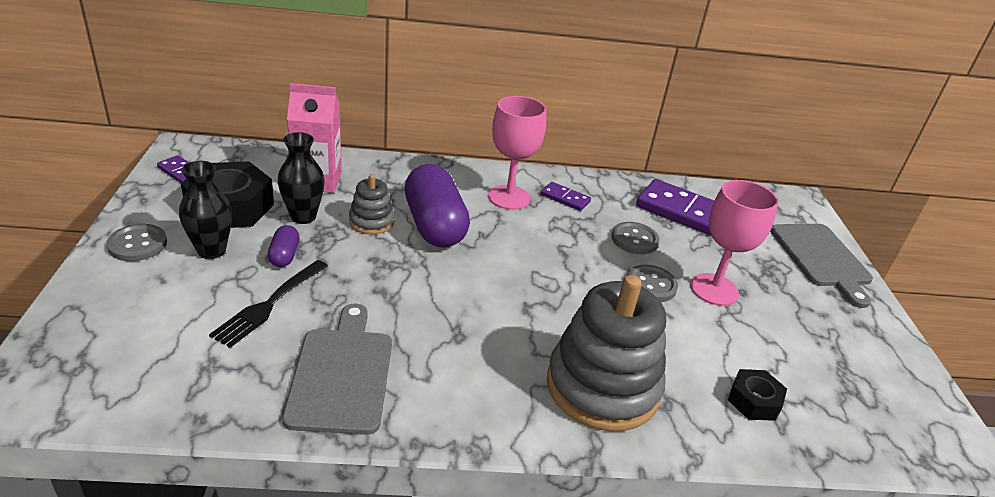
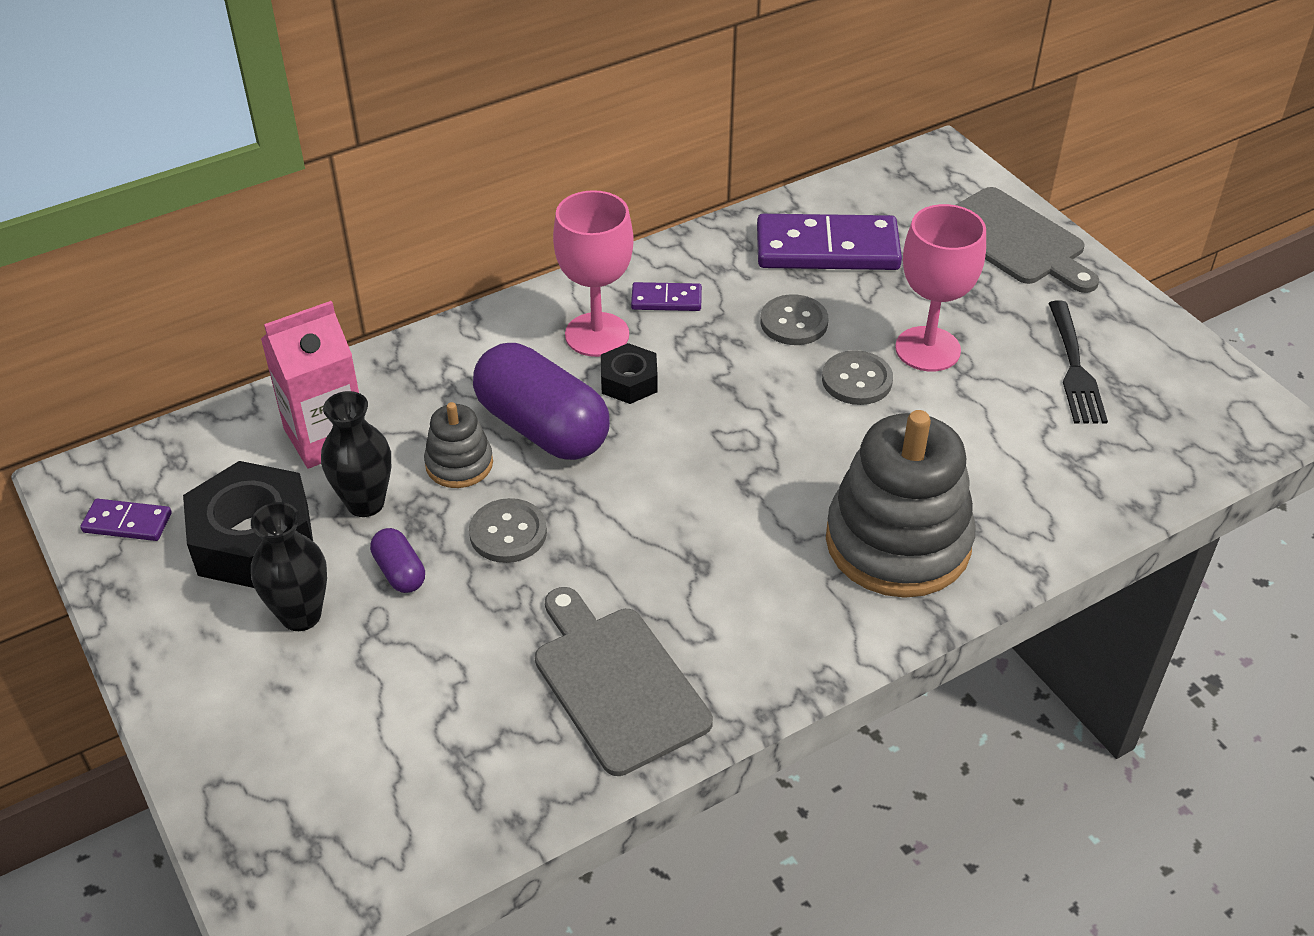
camera: 25 degrees left, 10 degrees up
(137, 244) = (195, 659): grey button -> grey button (508, 533)
(269, 304) = (449, 647): black fork -> black fork (1074, 368)
(753, 401) = (1054, 474): black nut -> black nut (629, 381)

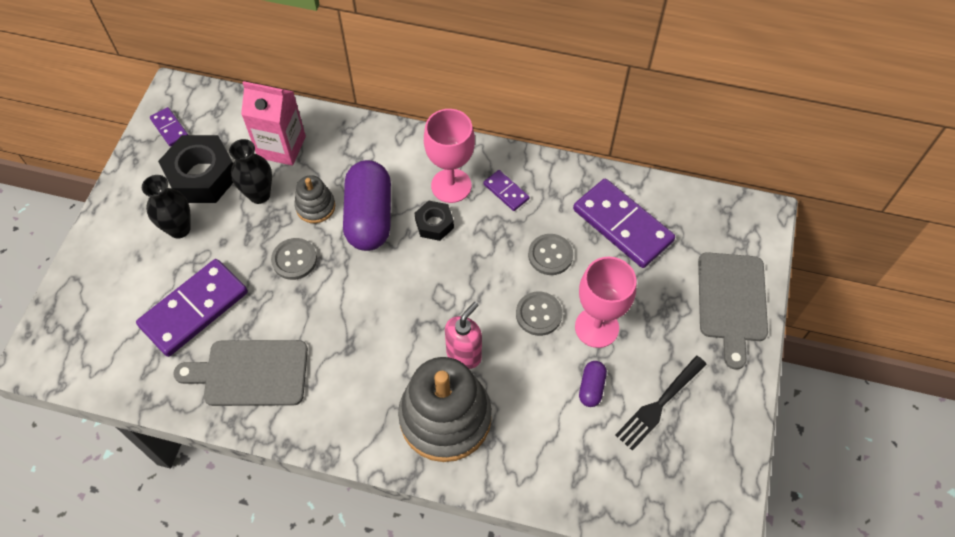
camera: 45 degrees right, 15 degrees up
(400, 572) = (234, 241): purple capsule -> purple capsule (591, 387)
(447, 680) = (194, 309): none -> purple domino
(617, 683) = (250, 373): grey cutting board -> grey cutting board turned 105 degrees counterclockwise
(834, 472) = (464, 354): none -> pink soap dispenser

